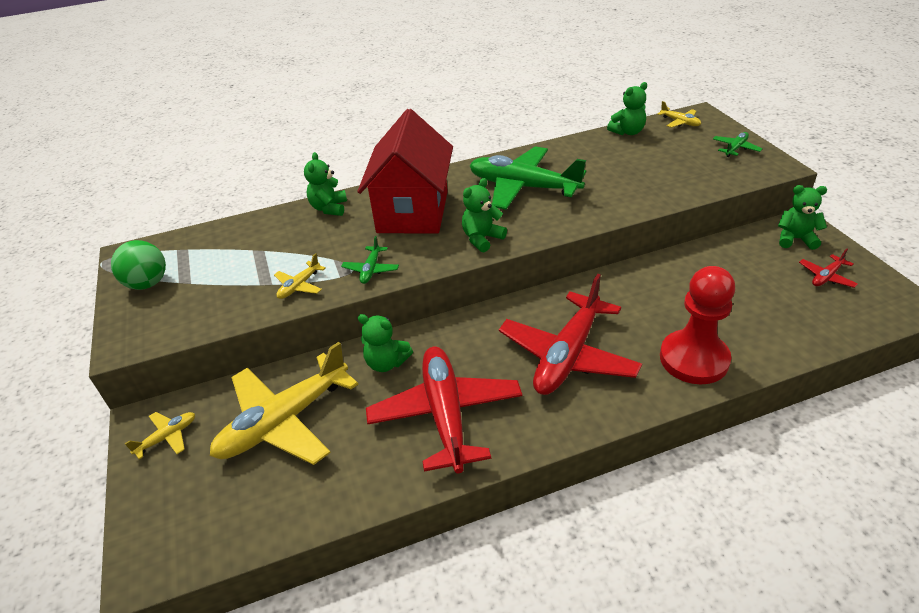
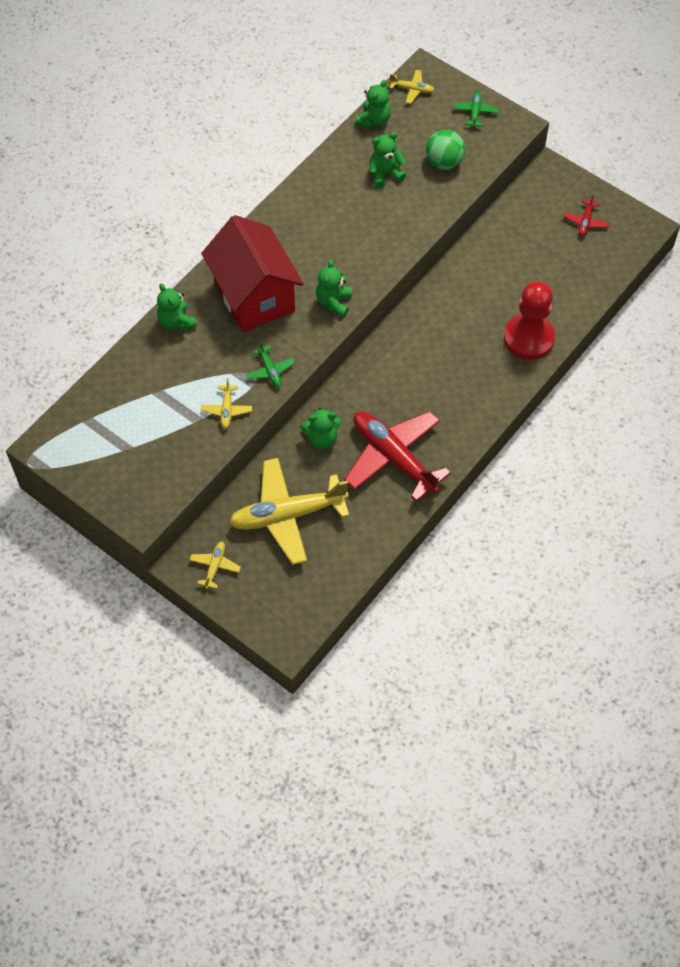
camera: 35 degrees left, 20 degrees up
(148, 284) = (97, 463): green ball -> green ball (444, 162)
(284, 421) = (287, 515): yellow plane -> yellow plane turned 60 degrees clockwise
(523, 187) = (327, 230): green plane -> none
(568, 355) = (445, 373): red plane -> none
(795, 239) = (550, 189): green teddy bear -> green teddy bear (385, 174)

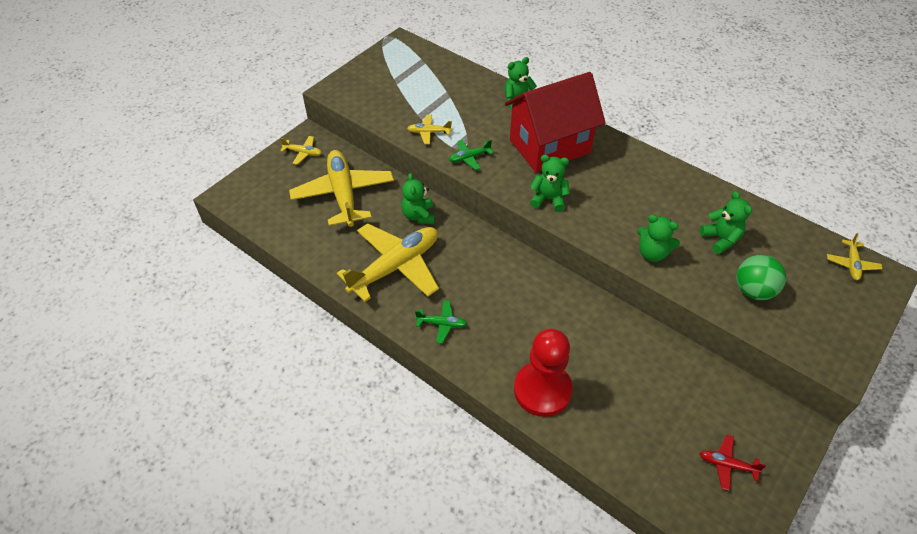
camera: 90 degrees right, 10 degrees down
(373, 120) = (792, 230): green teddy bear -> green teddy bear (652, 253)
(393, 457) = (395, 267): red plane -> yellow plane
(475, 112) = (841, 323): green plane -> green plane (442, 324)

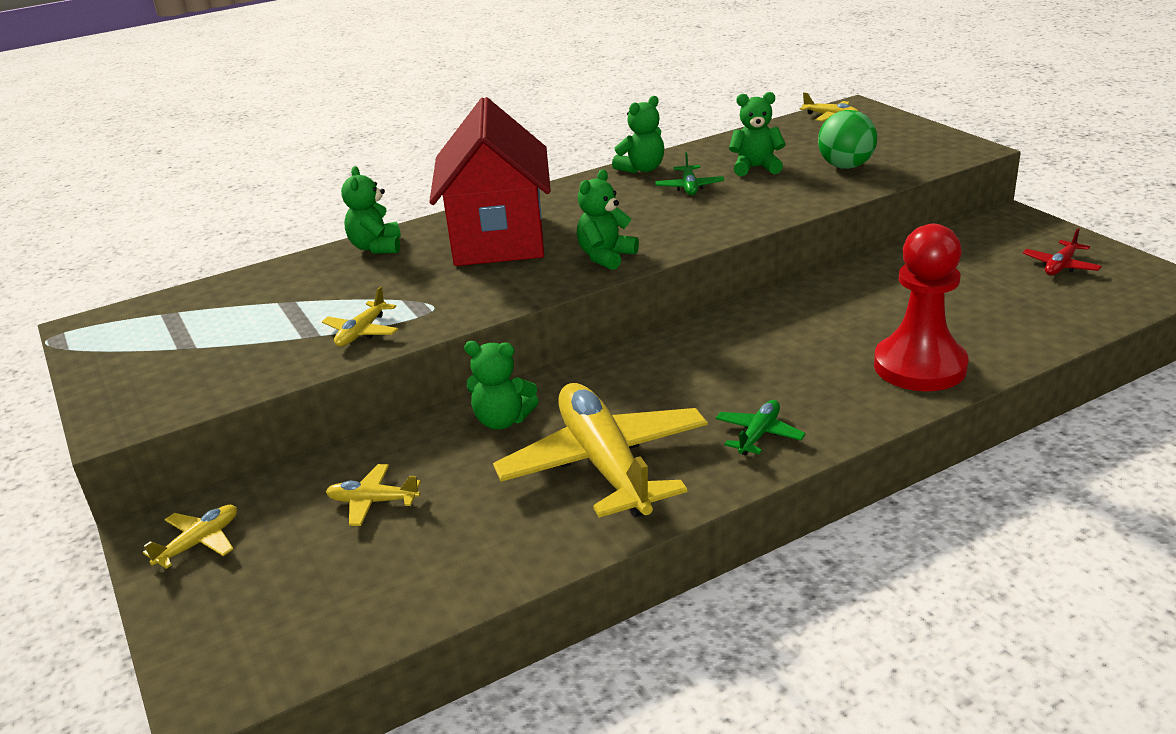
camera: 65 degrees left, 20 degrees down
(343, 194) = (373, 502): yellow plane -> yellow plane, size x0.43
(469, 158) = (460, 304): green plane -> green plane (689, 187)
(652, 253) = (755, 208): green teddy bear -> green teddy bear (642, 169)

